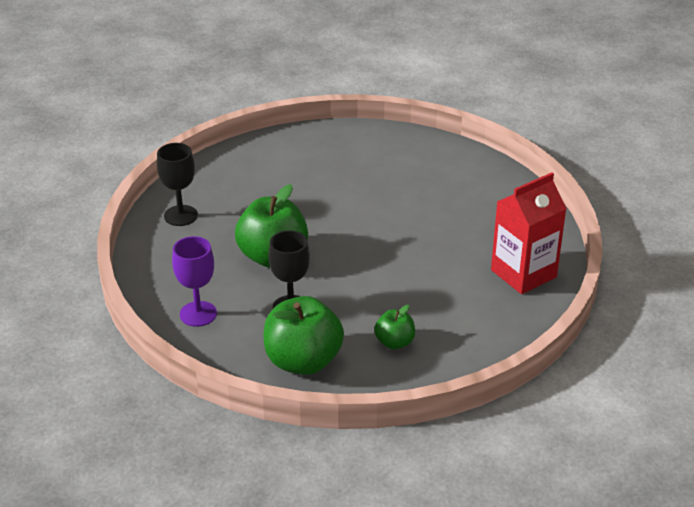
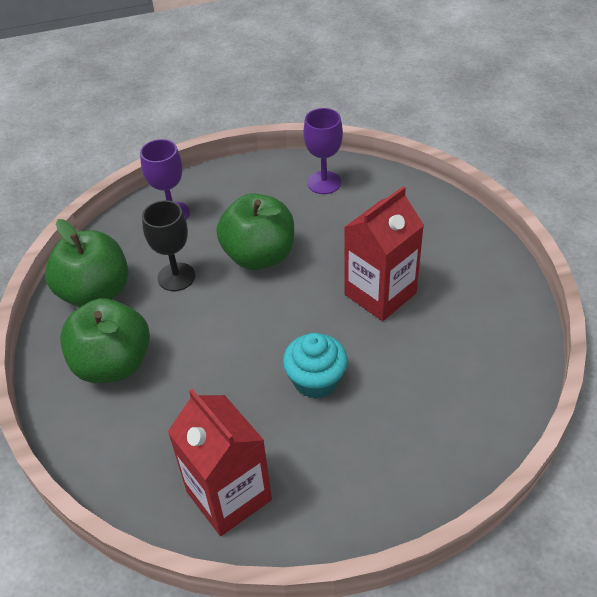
camera: 90 degrees right, 10 degrees up
(180, 215) = (324, 183): black goblet -> purple goblet
(332, 193) = (380, 294): none -> red carton
(394, 342) = (113, 364): green apple -> green apple, size x1.92
(419, 230) = (316, 380): none -> turquoise cupcake

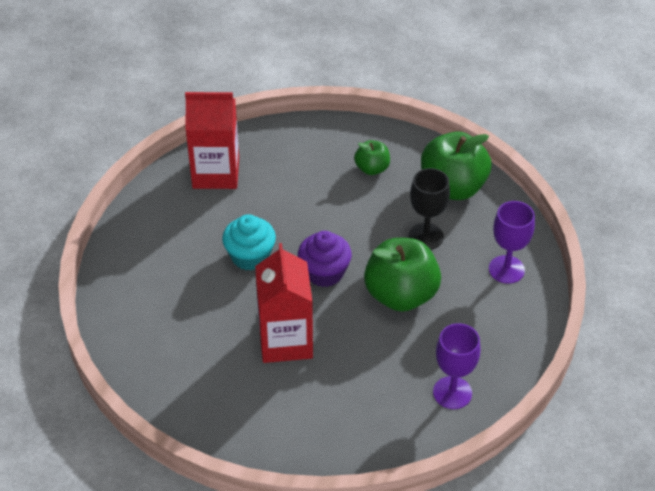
camera: 125 degrees right, 0 degrees up
(113, 364) = (372, 168): green apple -> green apple, size x0.52
(282, 316) = (324, 272): none -> purple cupcake

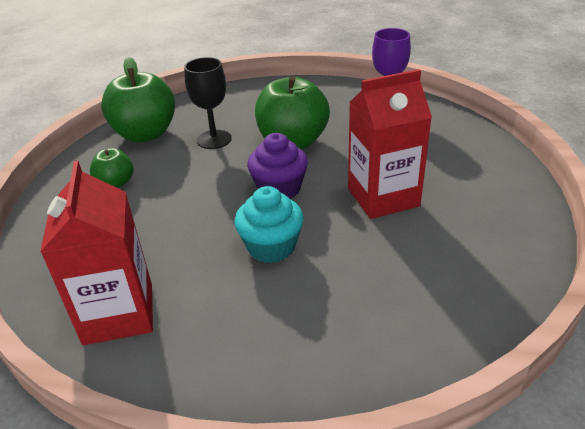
camera: 100 degrees left, 10 degrees down
(506, 269) = (245, 100): purple goblet -> none

